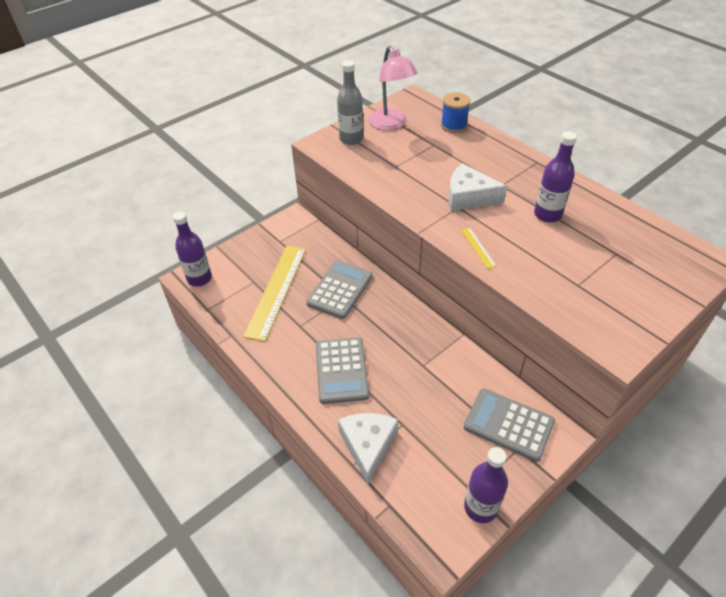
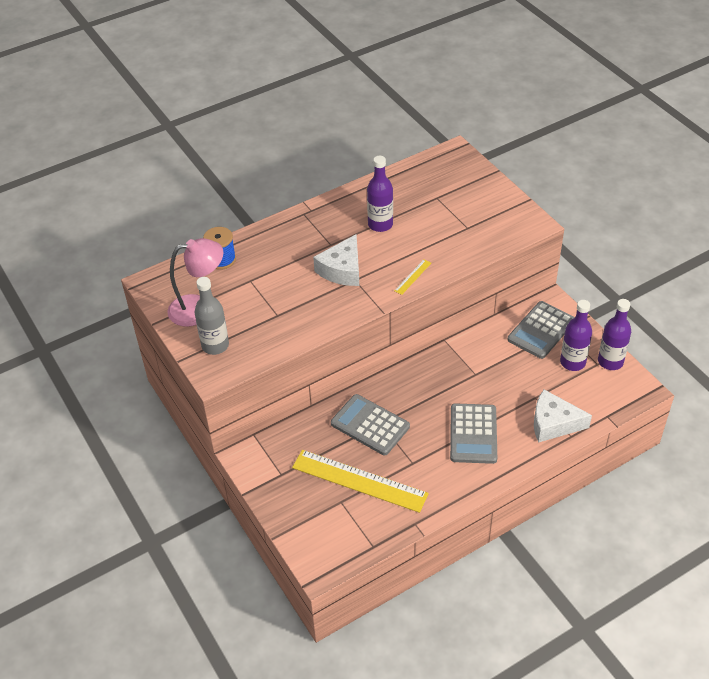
camera: 80 degrees left, 0 degrees up
(199, 278) = (323, 555): purple bottle -> purple bottle (572, 362)
(341, 370) = (473, 434): grey calculator -> grey calculator turned 90 degrees clockwise
(478, 247) = (412, 277): yellow ruler -> yellow ruler turned 45 degrees counterclockwise

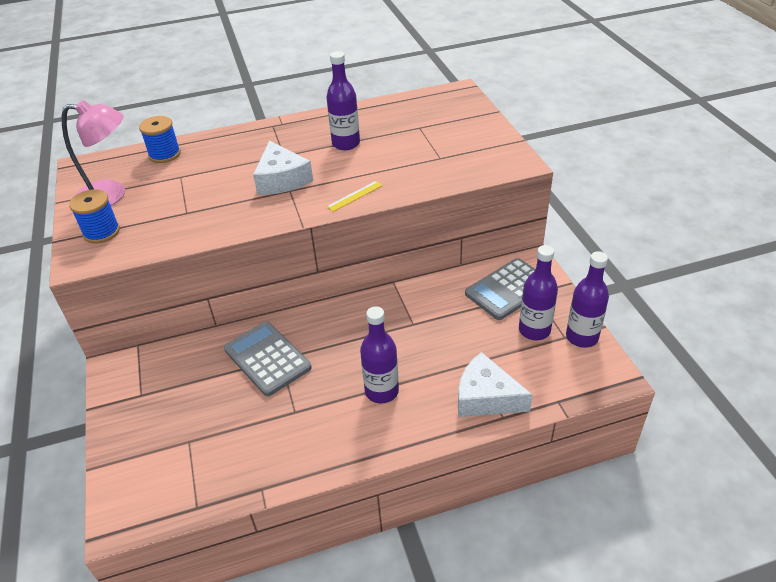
camera: 15 degrees right, 5 degrees down
(215, 345) = (102, 232): grey bottle -> blue spool
(342, 270) = (281, 179): white cheese -> white cheese turned 60 degrees counterclockwise
(359, 480) = (223, 420): yellow ruler -> none
(473, 434) = (381, 391): grey calculator -> purple bottle

